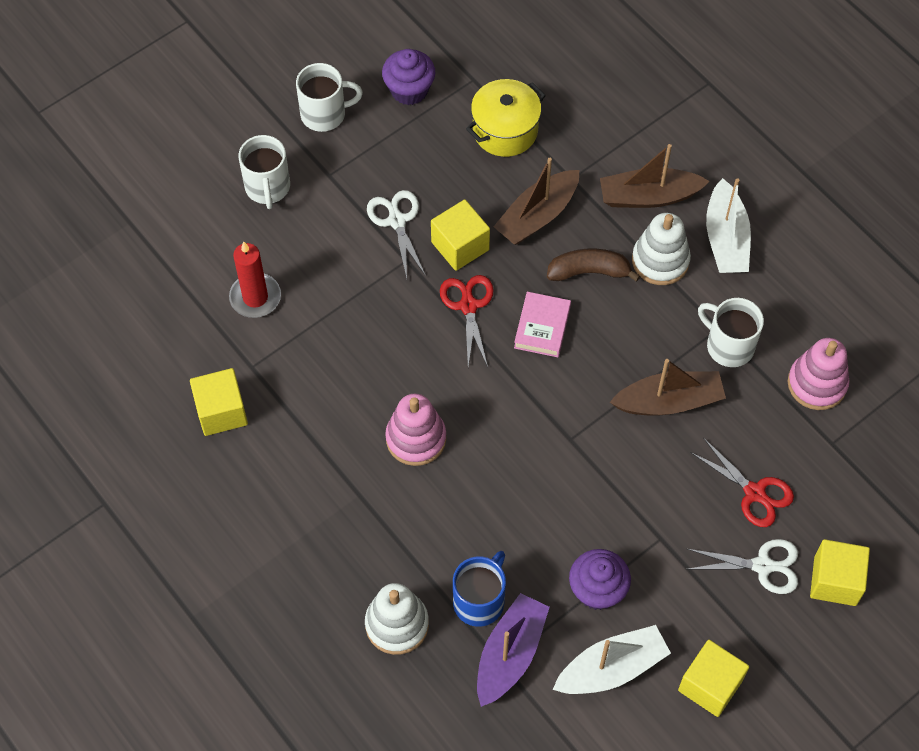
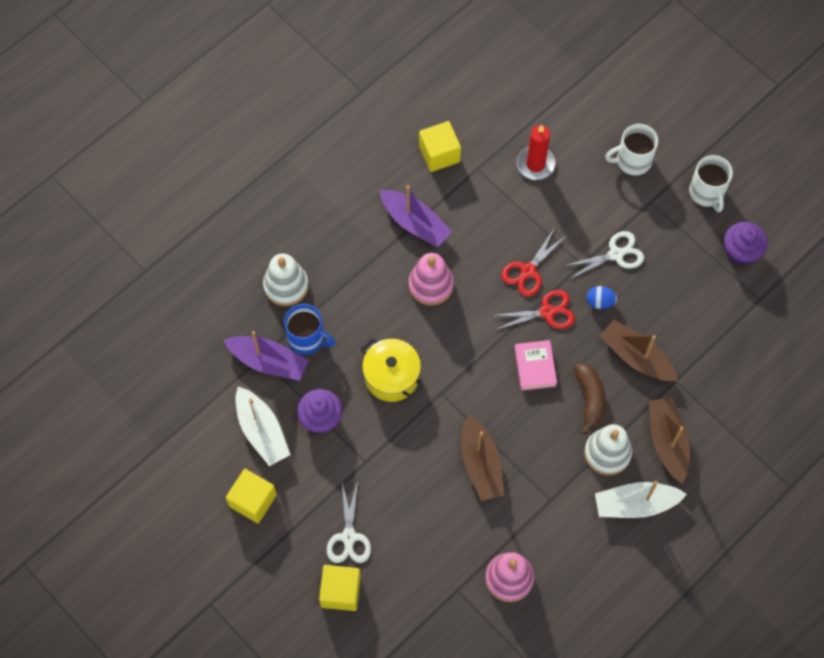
camera: 85 degrees right, 5 degrees up
(322, 450) = (415, 223): none -> purple boat
(460, 246) = (600, 302): yellow cube -> blue egg
(505, 130) = (713, 327): yellow pot -> yellow pot (391, 377)
(542, 327) = (535, 367): pink book -> pink book turned 75 degrees clockwise
(728, 345) = (535, 508): white mug -> none
(754, 492) = (409, 530): red scissors -> red scissors (528, 271)

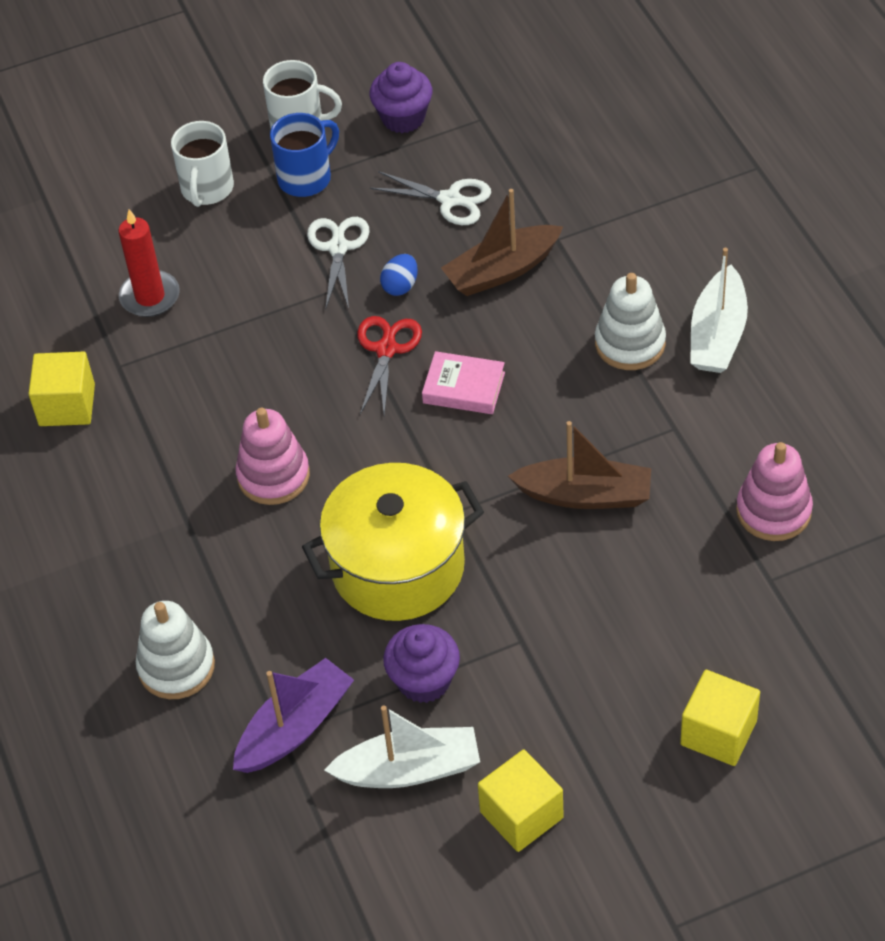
camera: 65 degrees left, 15 degrees down
(307, 338) = (281, 662): blue mug -> blue mug (306, 177)
(349, 537) = (634, 697): white scissors -> white scissors (450, 199)
(391, 377) = (398, 567): yellow pot -> yellow pot, size x1.50
(415, 223) = (163, 467): purple boat -> none
(528, 271) = (312, 353): red scissors -> none
(589, 399) = (540, 339): brown banana -> none
(667, 441) = (641, 273): brown boat -> none

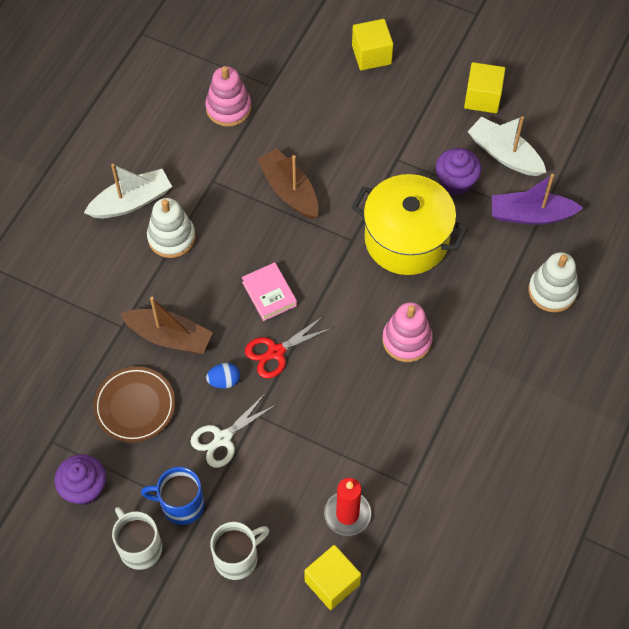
camera: 135 degrees left, 10 degrees up
(67, 405) = (460, 489): yellow cube -> yellow cube (332, 583)
(450, 199) = (135, 406): white scissors -> brown plate

